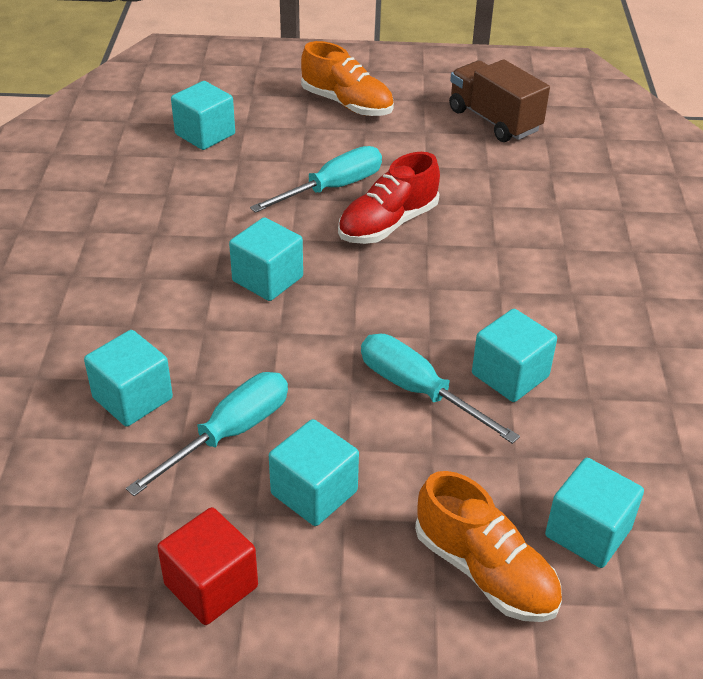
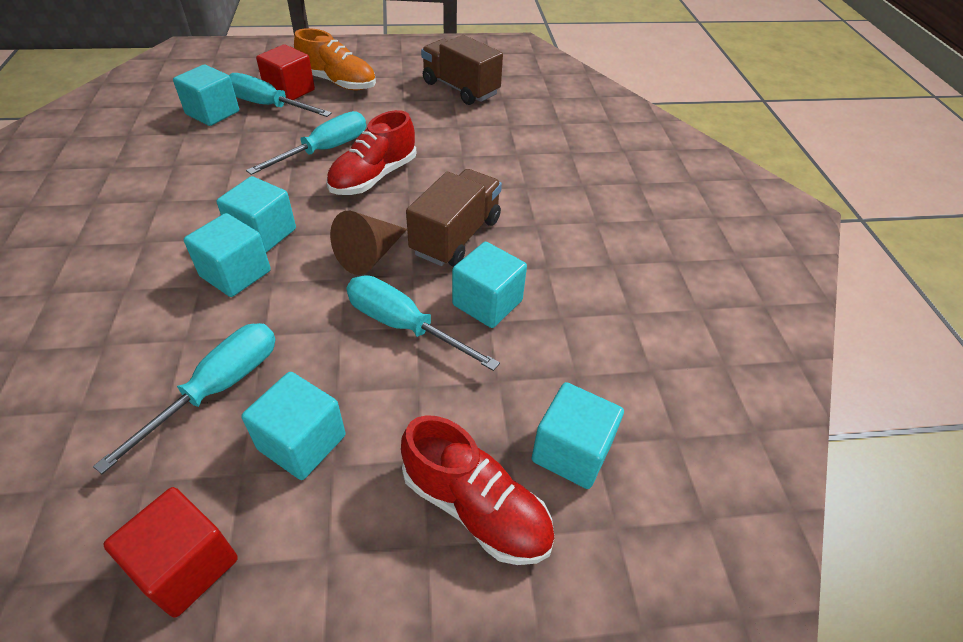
camera: 10 degrees left, 5 degrees up
(132, 398) = (120, 362): turquoise cube -> turquoise cube (235, 273)
(267, 129) = (268, 106): none -> turquoise screwdriver
(291, 111) = (290, 91): none -> red cube
(383, 312) = (370, 255): none -> brown cone
(479, 299) = (456, 236): none -> brown truck
(485, 571) = (475, 507): orange shoe -> red shoe

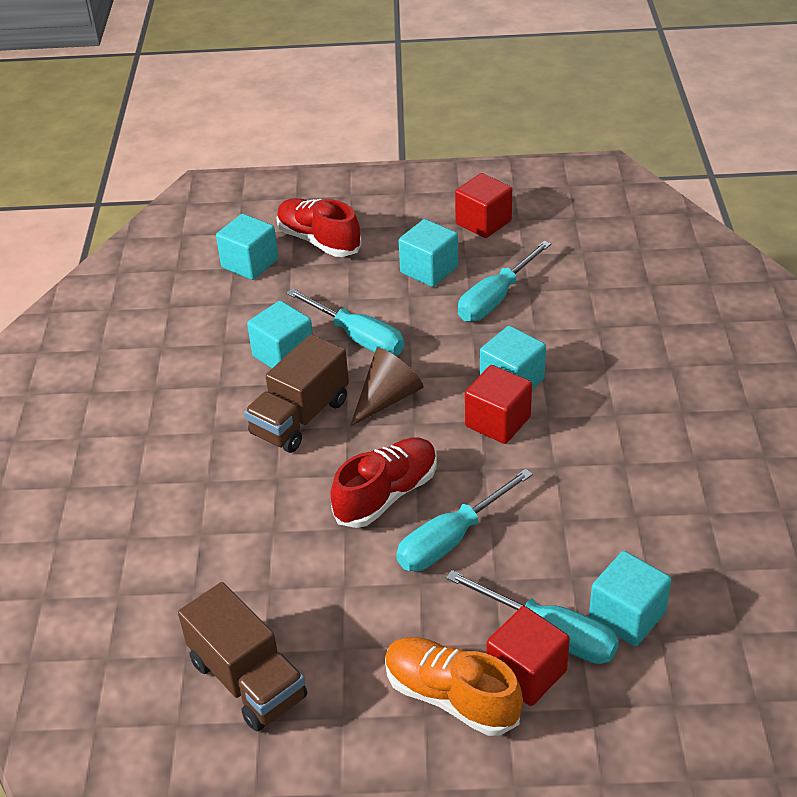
camera: 170 degrees left, 5 degrees down
(263, 233) = (498, 422): turquoise cube -> red cube

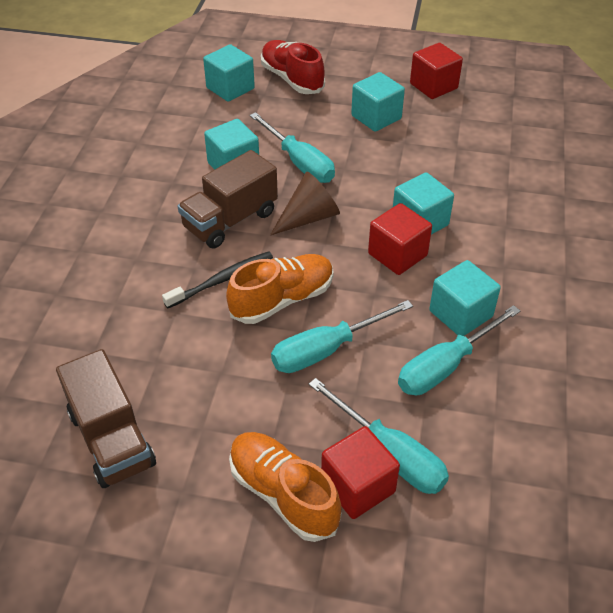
camera: 10 degrees right, 5 degrees up
(313, 486) = (222, 280): none -> black toothbrush
(386, 495) = (282, 300): red shoe -> orange shoe
(496, 298) = (426, 150): turquoise screwdriver -> turquoise screwdriver (445, 366)
(627, 616) = (465, 452): turquoise cube -> turquoise cube (460, 314)

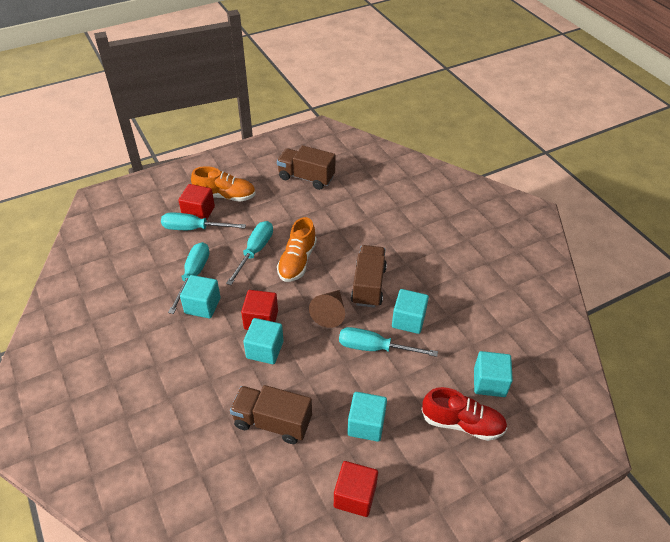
camera: 140 degrees right, 0 degrees up
(222, 280) = (335, 254): black toothbrush -> none
(464, 160) = (272, 422): none -> brown truck

